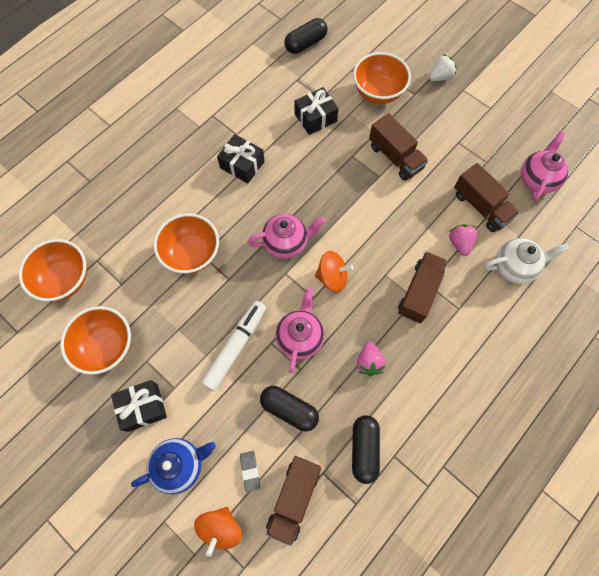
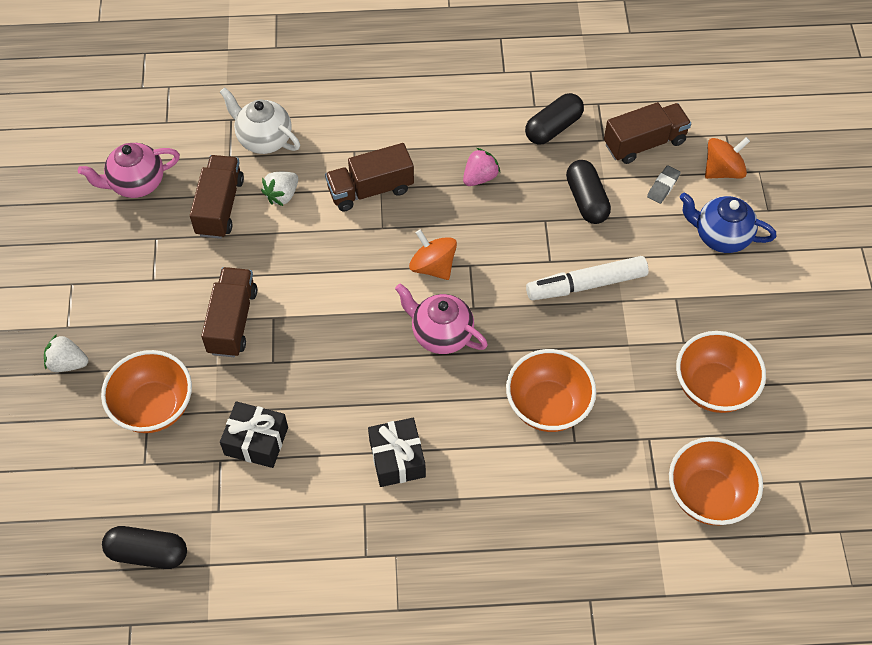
camera: 135 degrees left, 10 degrees down
(143, 407) = (718, 305): black gift -> none
(300, 337) = (518, 243): pink teapot -> none
(460, 243) = (282, 195): pink strawberry -> white strawberry

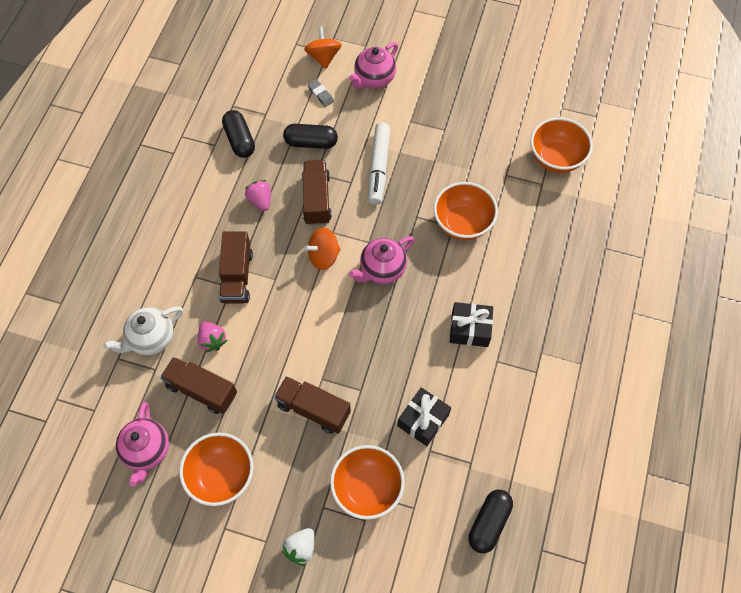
camera: 70 degrees left, 5 degrees up
(282, 195) = (212, 340): white strawberry -> pink strawberry
(644, 143) = (280, 92): brown truck -> brown truck (317, 199)
(713, 387) = (483, 126): orange bowl -> orange bowl (221, 475)
(720, 236) = (374, 78): blue teapot -> pink teapot

